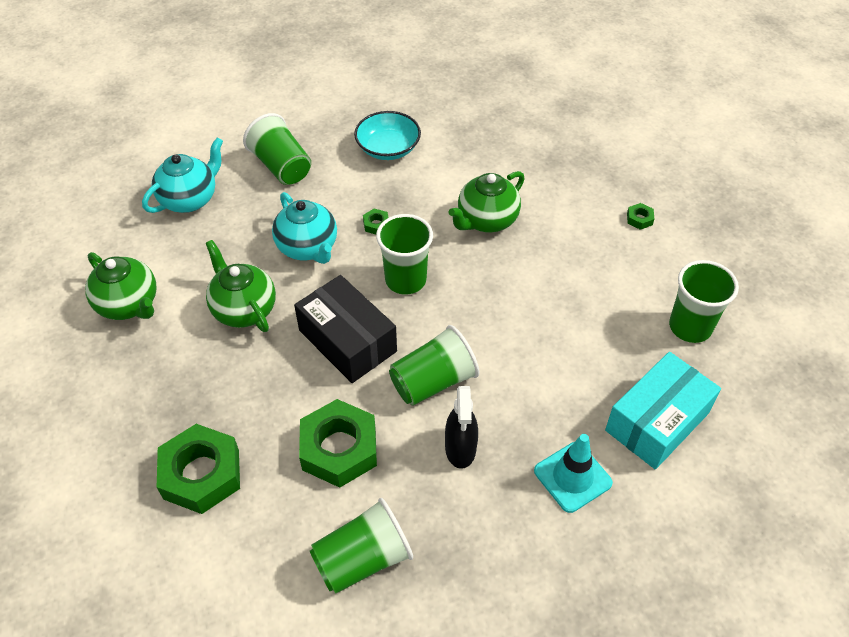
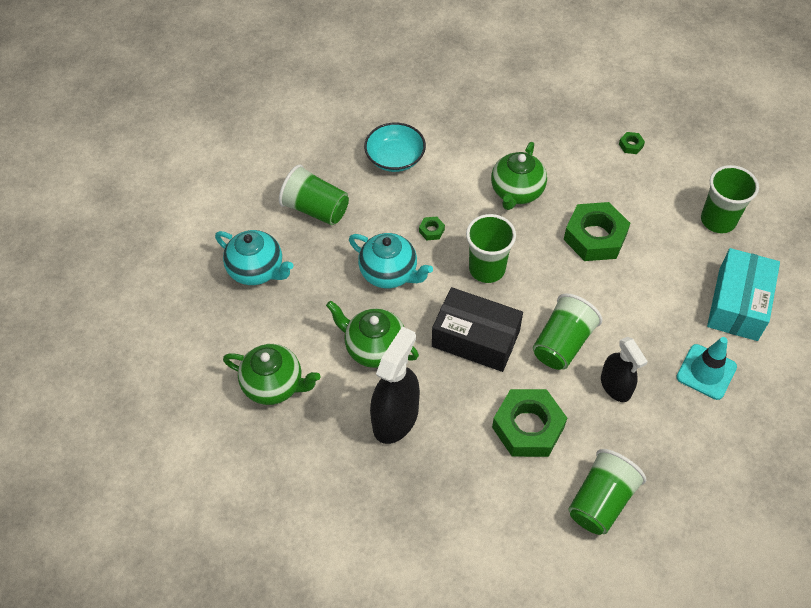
camera: 25 degrees left, 5 degrees up
(190, 199) = (257, 270): turquoise teapot -> turquoise teapot turned 105 degrees clockwise
(201, 474) = (437, 495): green nut -> green nut (595, 237)
(216, 382) = (395, 418): none -> black spray bottle

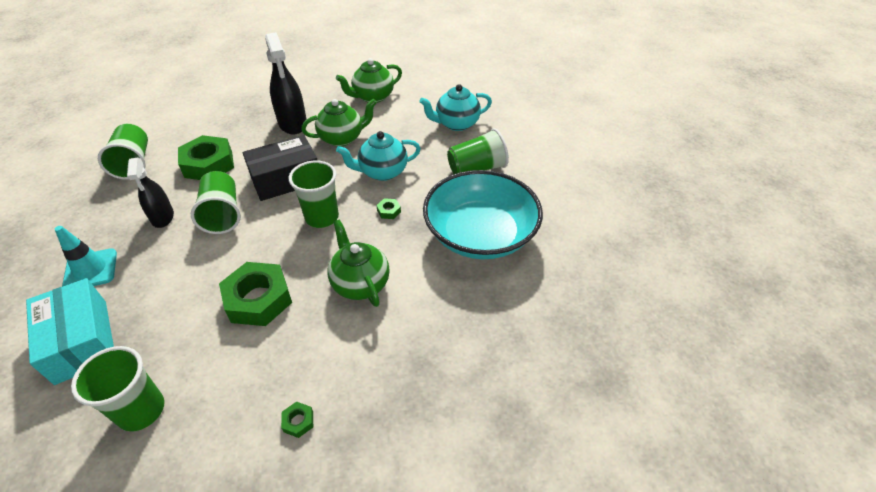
camera: 130 degrees right, 10 degrees down
(395, 158) = (480, 234): turquoise bowl -> turquoise bowl, size x1.83
(615, 386) = (162, 217): black spray bottle -> black spray bottle turned 120 degrees counterclockwise

